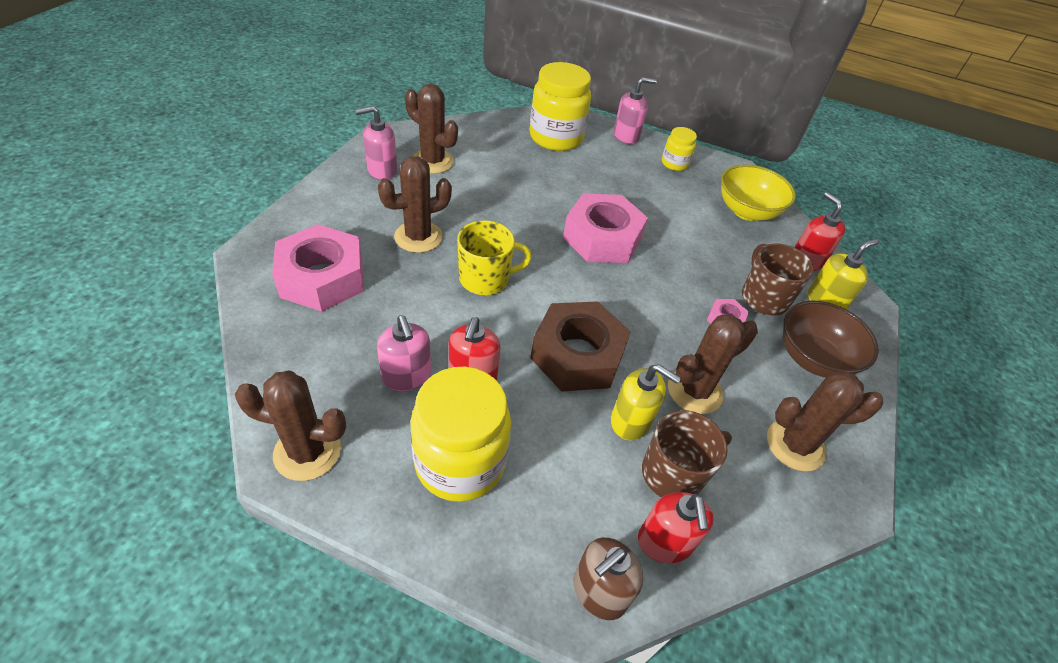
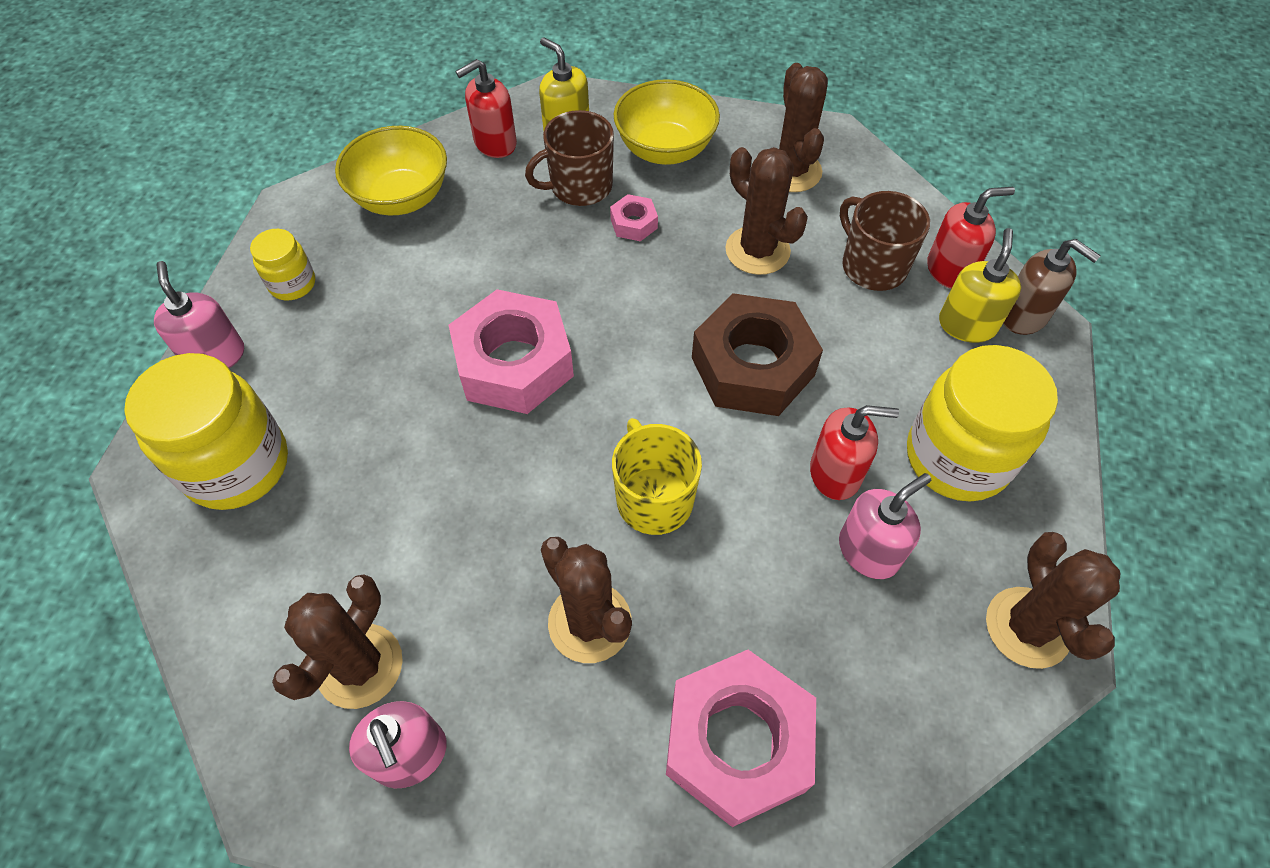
camera: 95 degrees left, 10 degrees up
(631, 421) = (826, 305): yellow soap dispenser -> yellow soap dispenser (966, 325)
(813, 358) = (665, 149): brown bowl -> yellow bowl

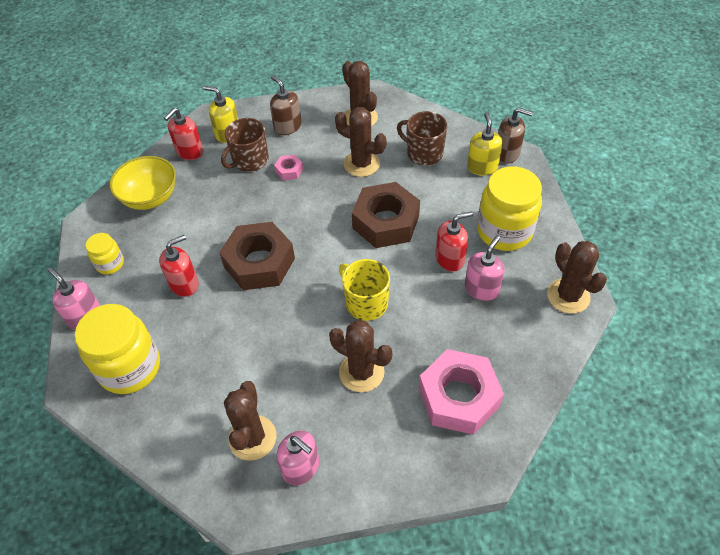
camera: 20 degrees left, 5 degrees down
(514, 363) = (259, 263): pink nut -> brown nut
(665, 149) = (287, 127): yellow bowl -> brown soap dispenser
(950, 270) = (462, 143): red soap dispenser -> red soap dispenser (184, 284)

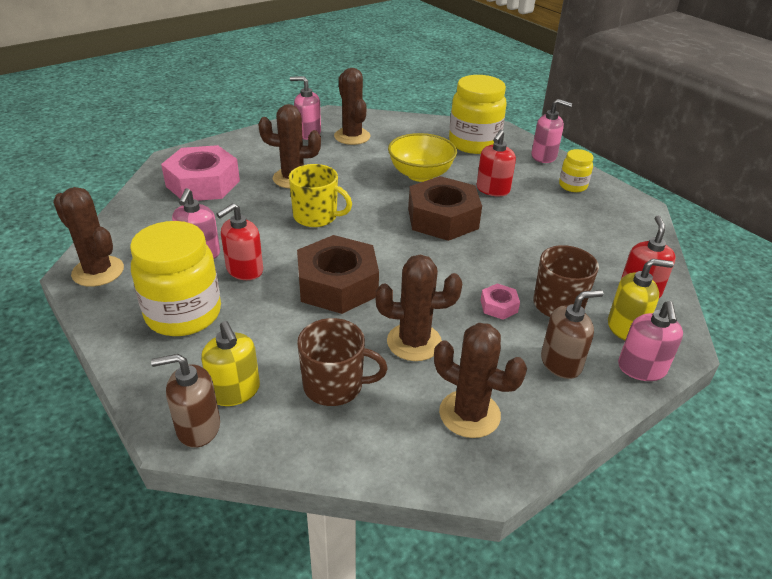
camera: 150 degrees right, 15 degrees down
(150, 198) = (613, 238): yellow bowl -> yellow bowl (420, 174)
(248, 111) = (641, 369): none -> pink soap dispenser
(287, 127) = (561, 363): brown soap dispenser -> brown soap dispenser turned 45 degrees counterclockwise

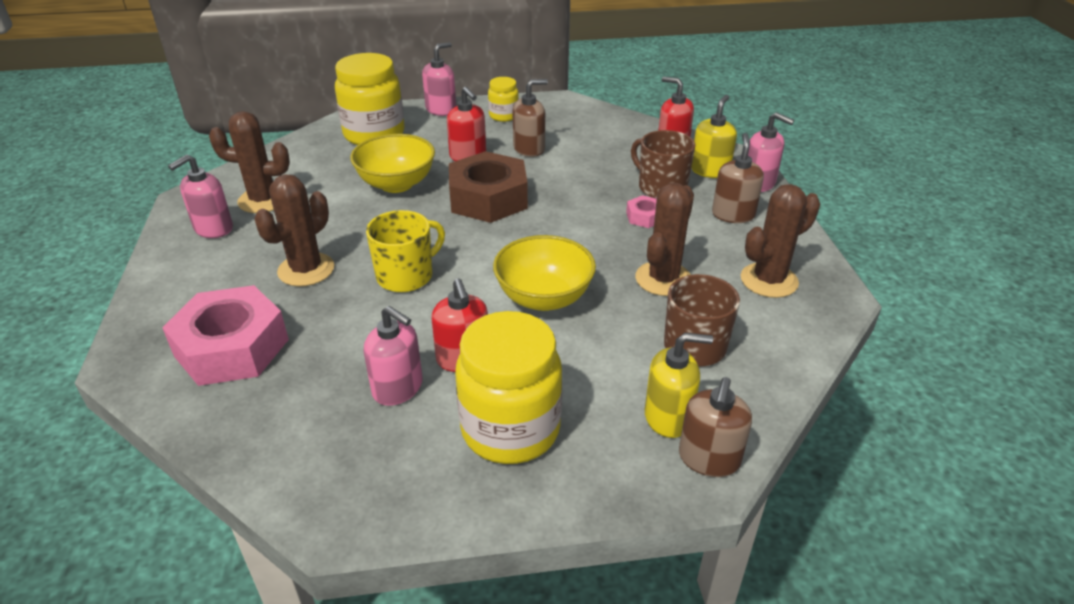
camera: 60 degrees left, 0 degrees up
(98, 271) = (352, 498): brown cactus -> none
(337, 284) = (544, 298): brown nut -> yellow bowl
(537, 214) = (529, 149): none -> brown soap dispenser

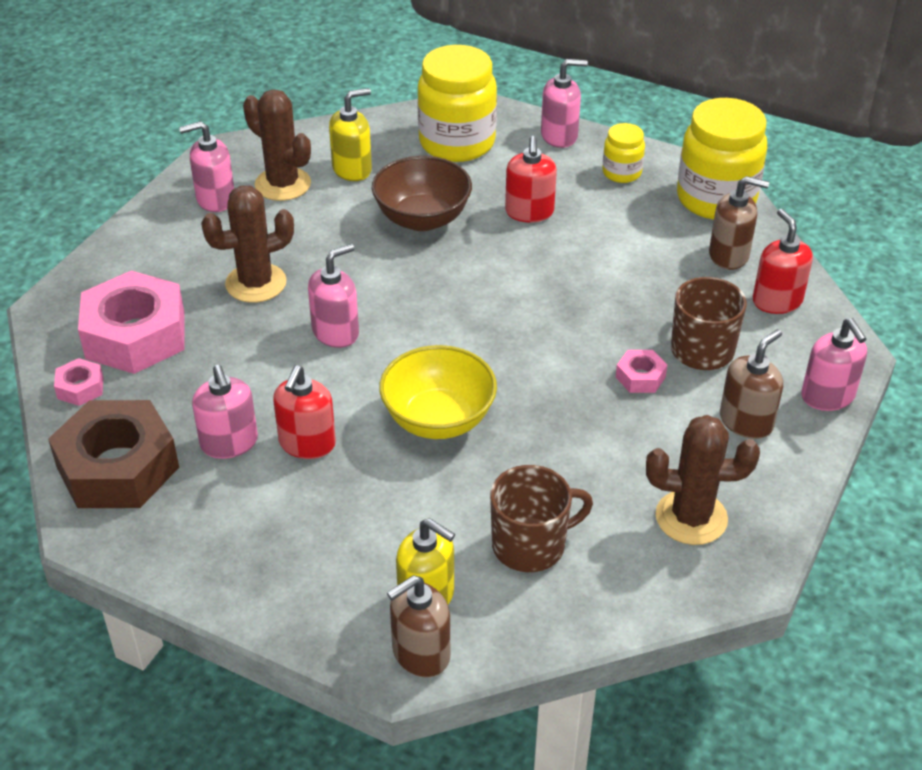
camera: 35 degrees right, 5 degrees up
(215, 410) = (80, 388): none -> pink nut
(396, 184) = (422, 219): yellow bowl -> brown bowl
(406, 276) = (336, 332): yellow mug -> pink soap dispenser
(488, 199) = (497, 278): brown nut -> brown nut (117, 467)
(510, 429) = (283, 531): yellow jar -> yellow jar (716, 199)
(529, 149) = (605, 231): brown soap dispenser -> brown soap dispenser (729, 255)
(663, 279) = (578, 459): brown cactus -> none
(710, 171) = (787, 352): yellow soap dispenser -> yellow soap dispenser (352, 169)

